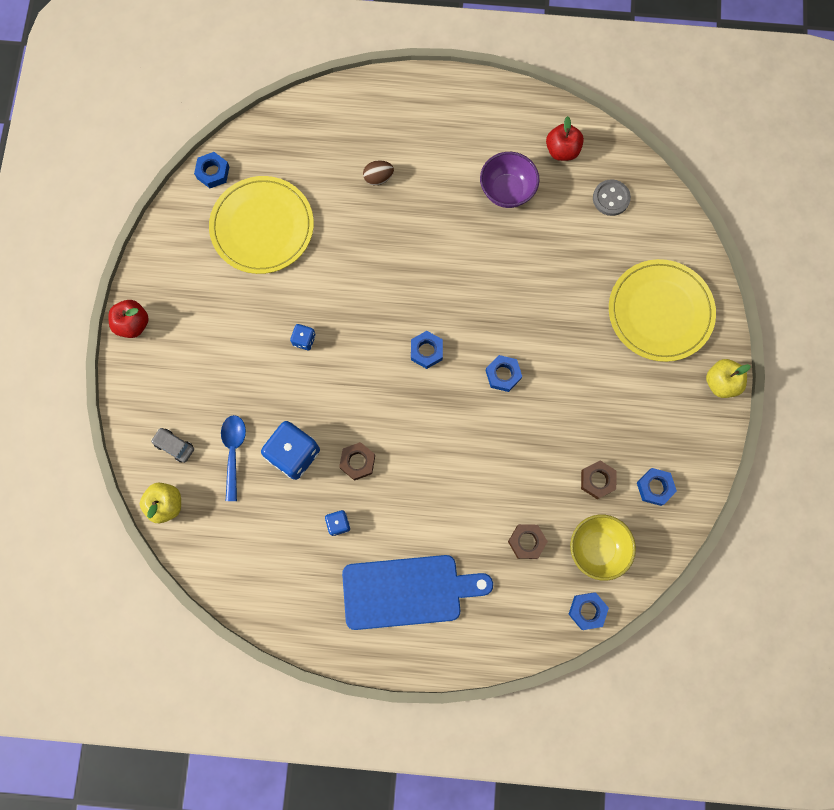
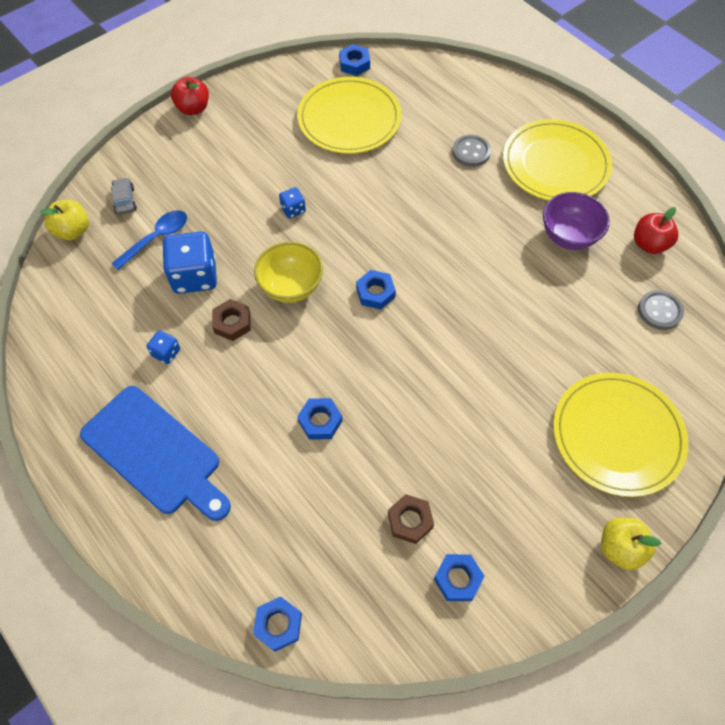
camera: 45 degrees right, 15 degrees down
(378, 178) = (471, 152): brown egg -> grey button
(445, 137) = (555, 164): none -> yellow plate
(503, 375) = (419, 362): blue nut -> blue nut (320, 421)
(527, 542) = (292, 511): brown nut -> none
(597, 548) = (346, 579): yellow bowl -> yellow bowl (291, 287)

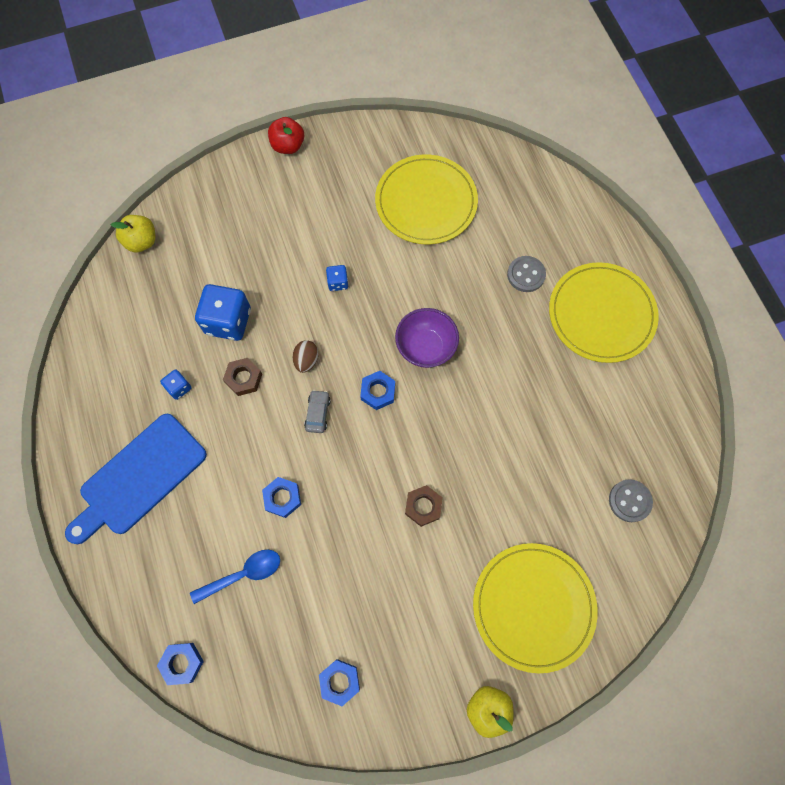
camera: 20 degrees right, 10 degrees up
(125, 200) = (195, 225): grey car -> grey car (318, 413)
(155, 453) = (139, 478): blue cutting board -> blue cutting board turned 75 degrees clockwise
(156, 238) = (209, 272): blue spoon -> blue spoon (243, 574)
(291, 287) = (306, 360): yellow bowl -> brown egg
(354, 64) = (455, 142): blue nut -> none
(410, 520) = (321, 616): brown nut -> brown nut (423, 506)
(568, 236) = (579, 395): purple bowl -> purple bowl (425, 347)
(649, 244) = (652, 429): red apple -> none

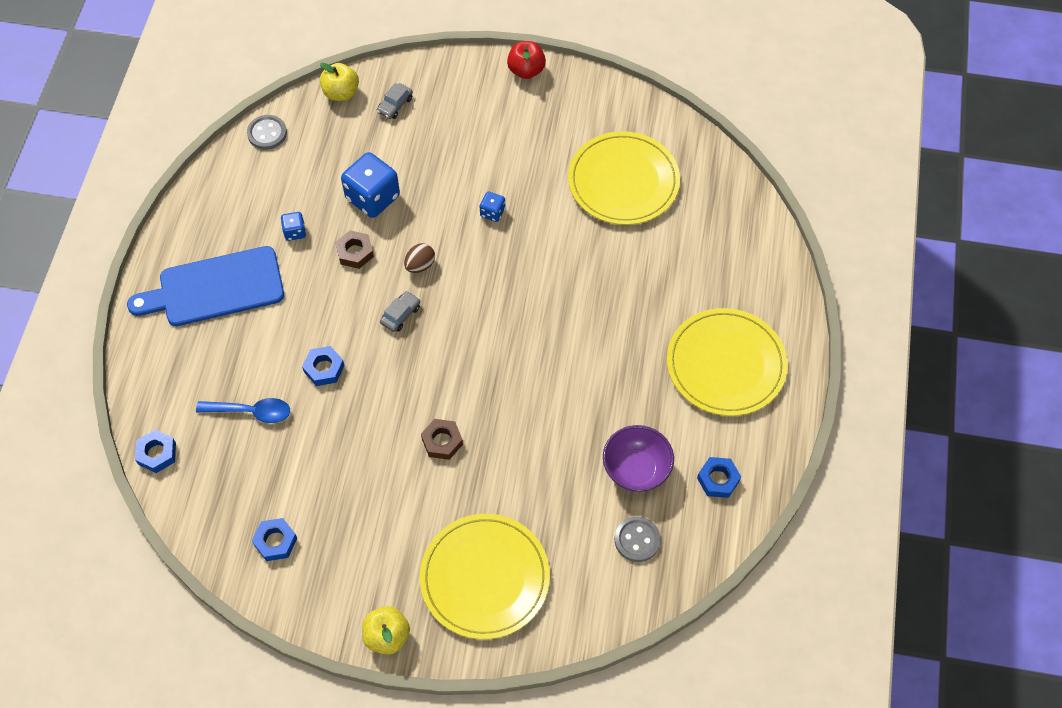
camera: 30 degrees right, 10 degrees down
(196, 229) = (395, 105): none -> grey car
(378, 392) = (466, 324): blue nut -> blue nut (718, 479)
(425, 347) = (536, 309): purple bowl -> purple bowl (636, 470)
(526, 275) = (676, 293): grey button -> grey button (267, 133)

